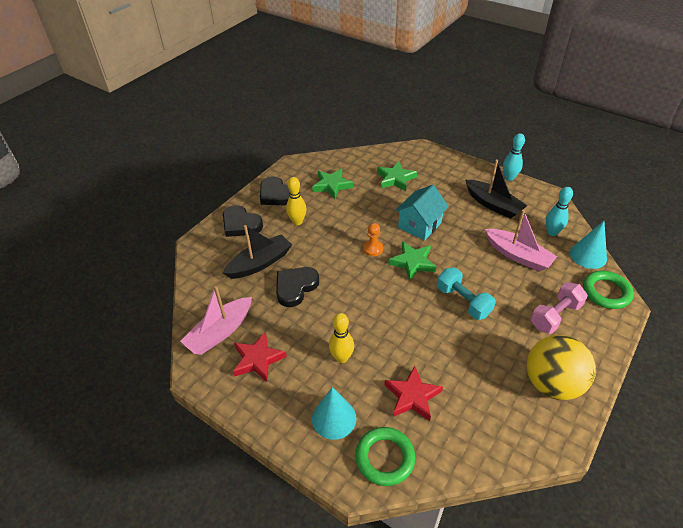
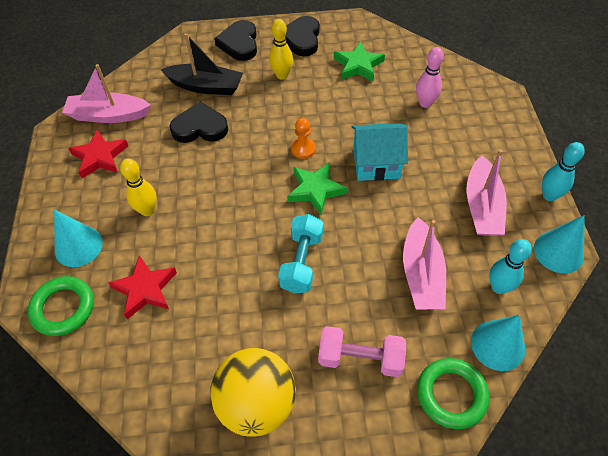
camera: 50 degrees right, 10 degrees up
(395, 179) = (425, 103): green star -> pink bowling pin
(493, 205) = (482, 206): black boat -> pink boat
(548, 198) = (558, 252): none -> turquoise cone

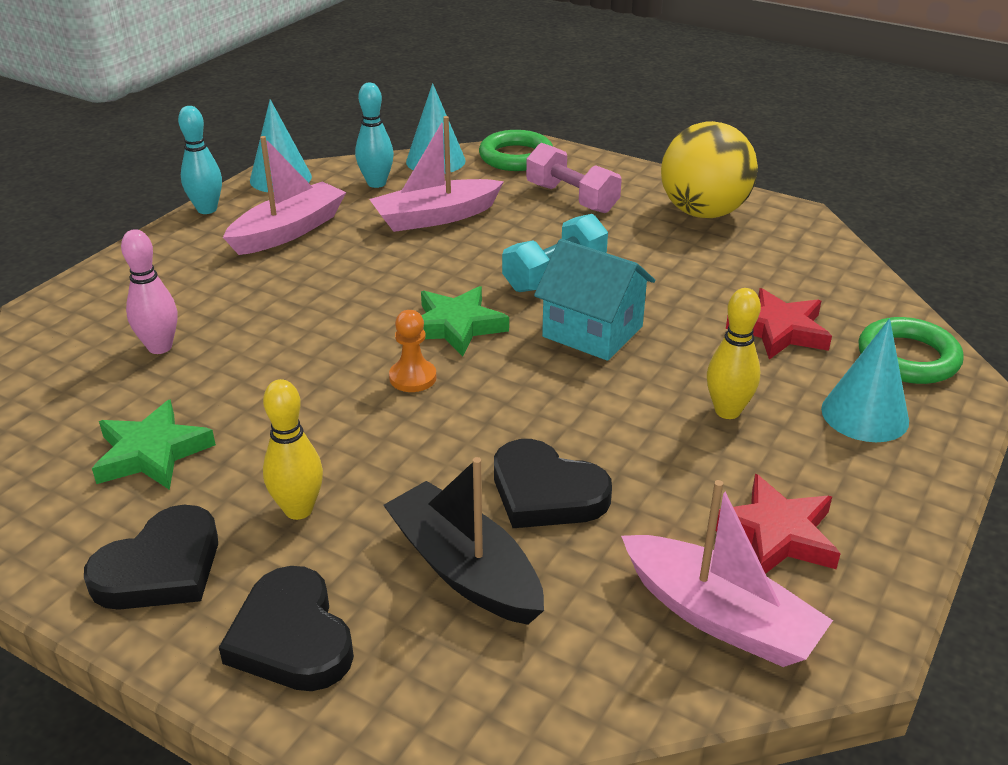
camera: 145 degrees left, 20 degrees down
(239, 43) = (291, 637): black heart -> black heart turned 120 degrees clockwise
(376, 163) = (339, 316): turquoise house -> turquoise house (592, 331)
(421, 274) = (435, 217): pink boat -> pink boat turned 150 degrees counterclockwise

